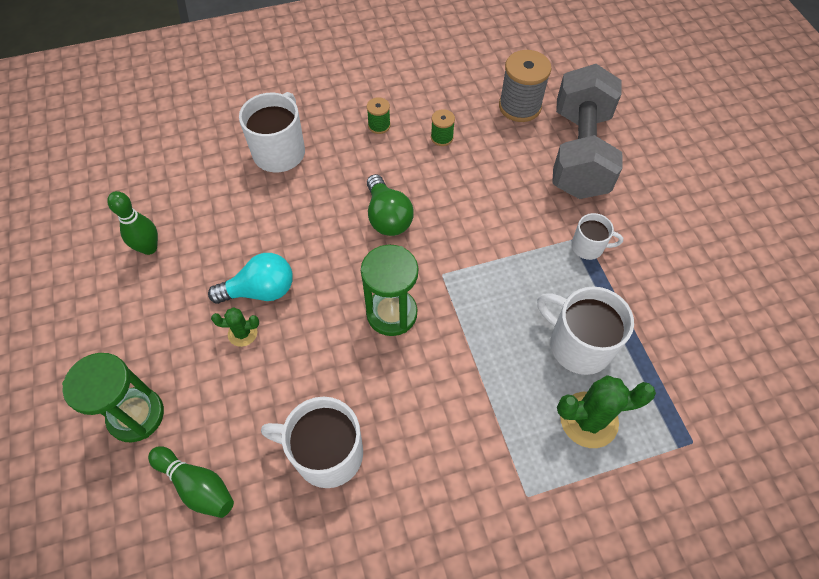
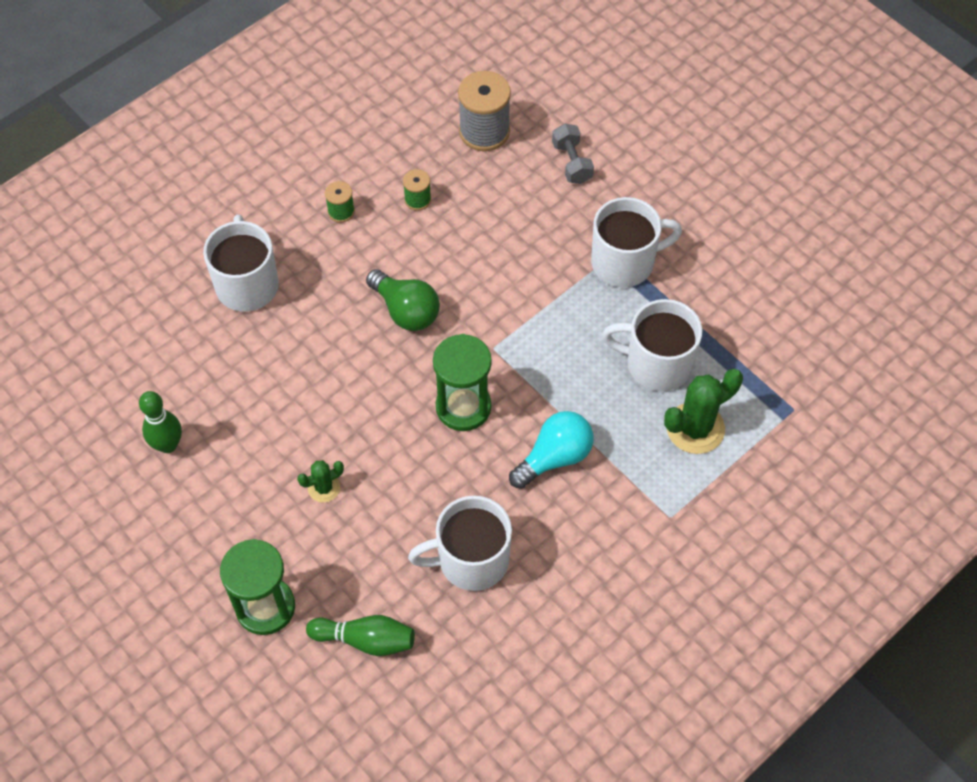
camera: 25 degrees left, 0 degrees up
(260, 290) = (316, 439): turquoise light bulb -> turquoise light bulb (554, 457)
(579, 153) = (572, 163): grey dumbbell -> grey dumbbell, size x0.41
(588, 247) = (624, 262): white mug -> white mug, size x1.77

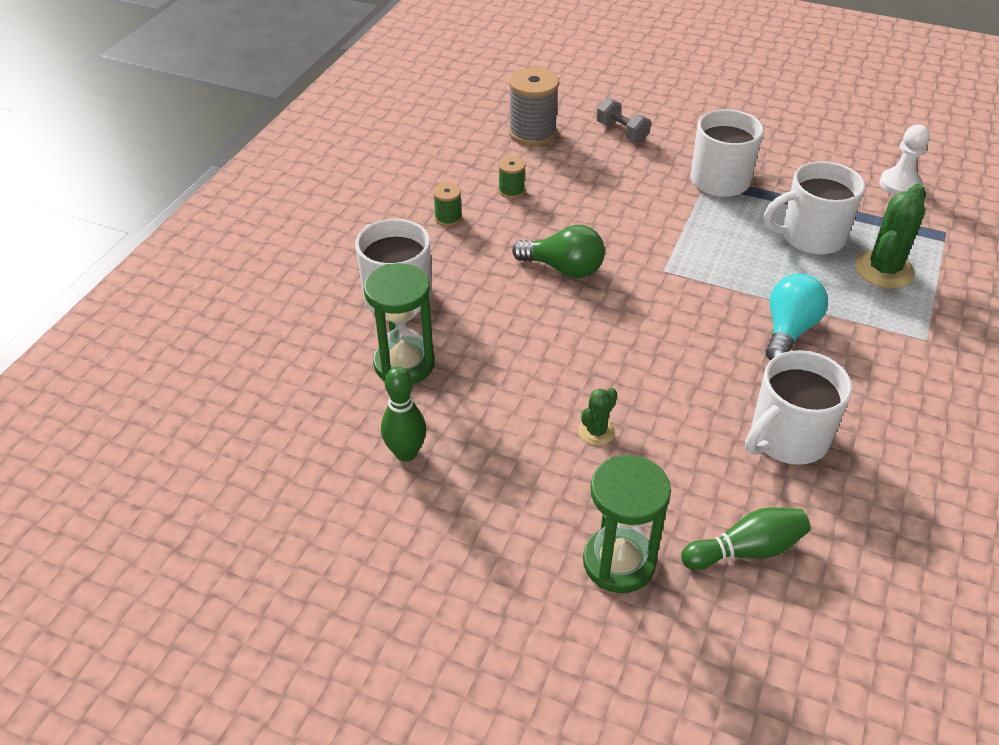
camera: 25 degrees left, 15 degrees down
(463, 407) = (675, 321): green hourglass -> green hourglass (404, 364)
(798, 335) = (900, 184): none -> white pawn

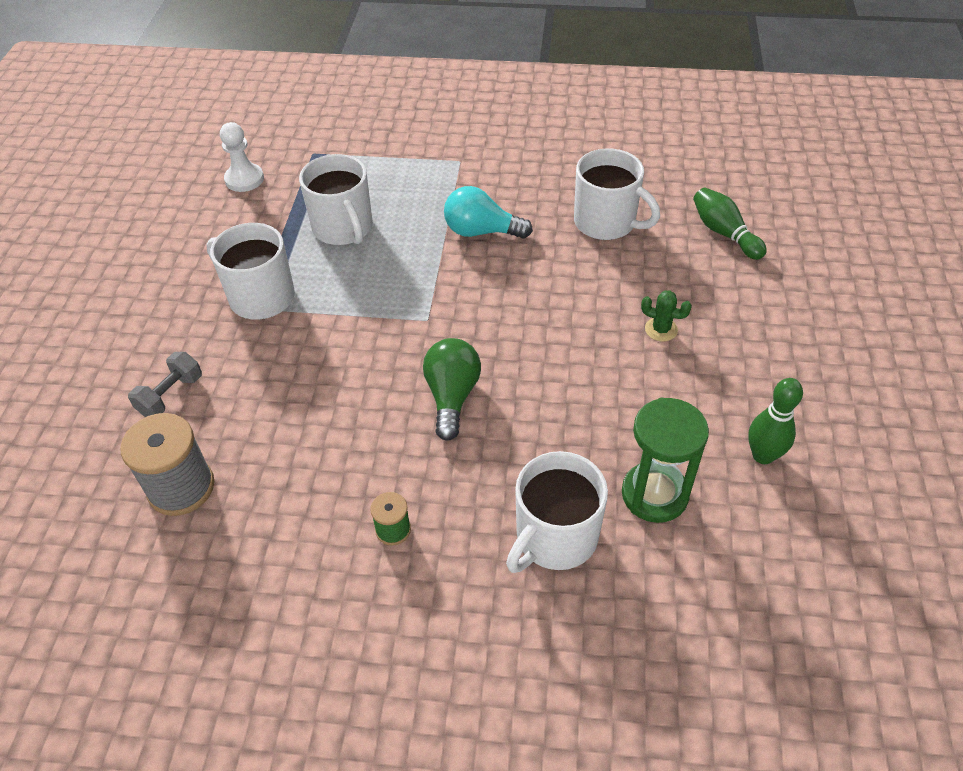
camera: 105 degrees left, 5 degrees up
(511, 191) = (319, 478): green spool -> none
(619, 562) = (779, 294): green hourglass -> none
(884, 270) = (378, 184): green cactus -> none

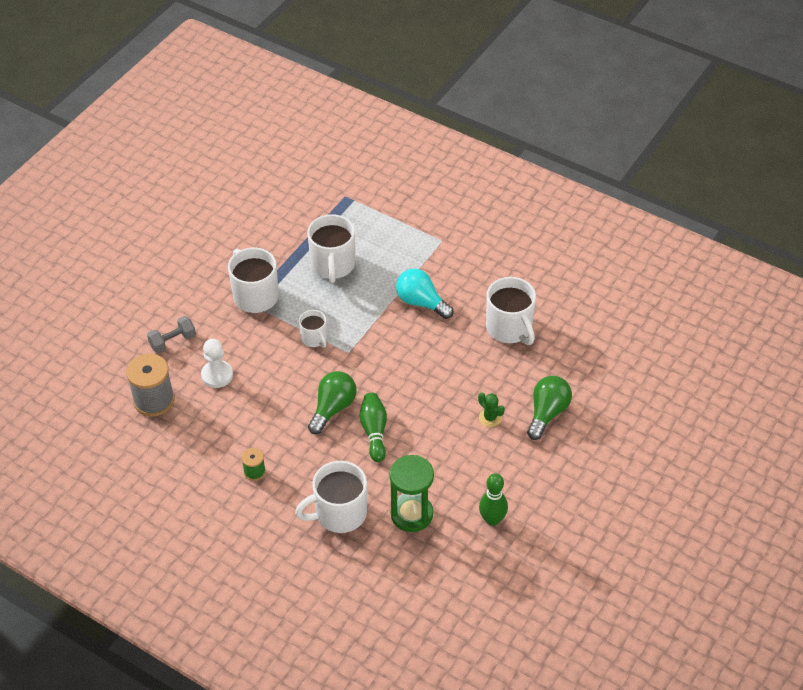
camera: 25 degrees right, 0 degrees up
(244, 179) = (288, 201): white pawn -> white pawn (217, 375)
(371, 319) = (314, 338): none -> white mug
(723, 298) = (547, 413): none -> green light bulb
(724, 233) = (585, 367): green bowling pin -> green bowling pin (374, 431)

